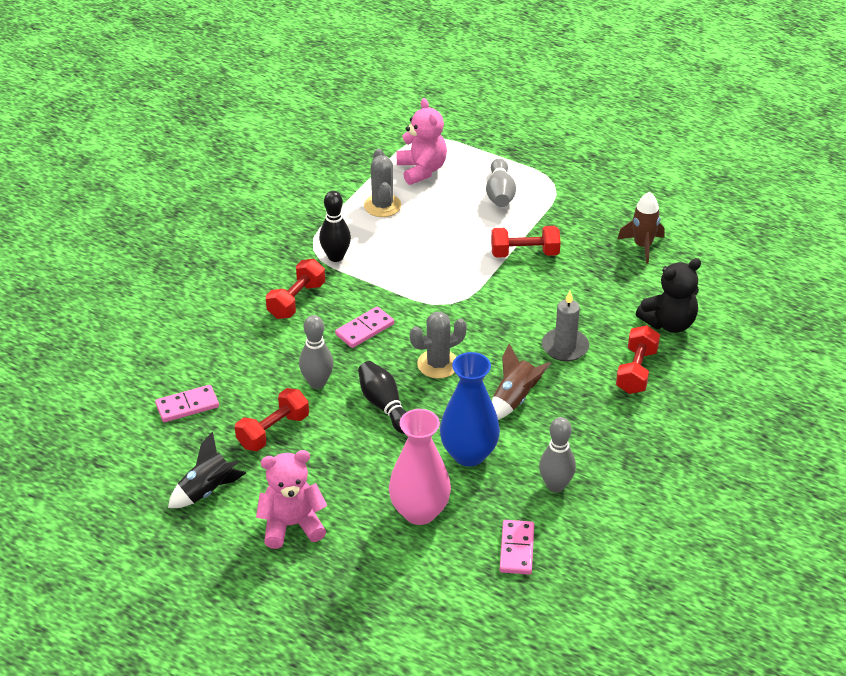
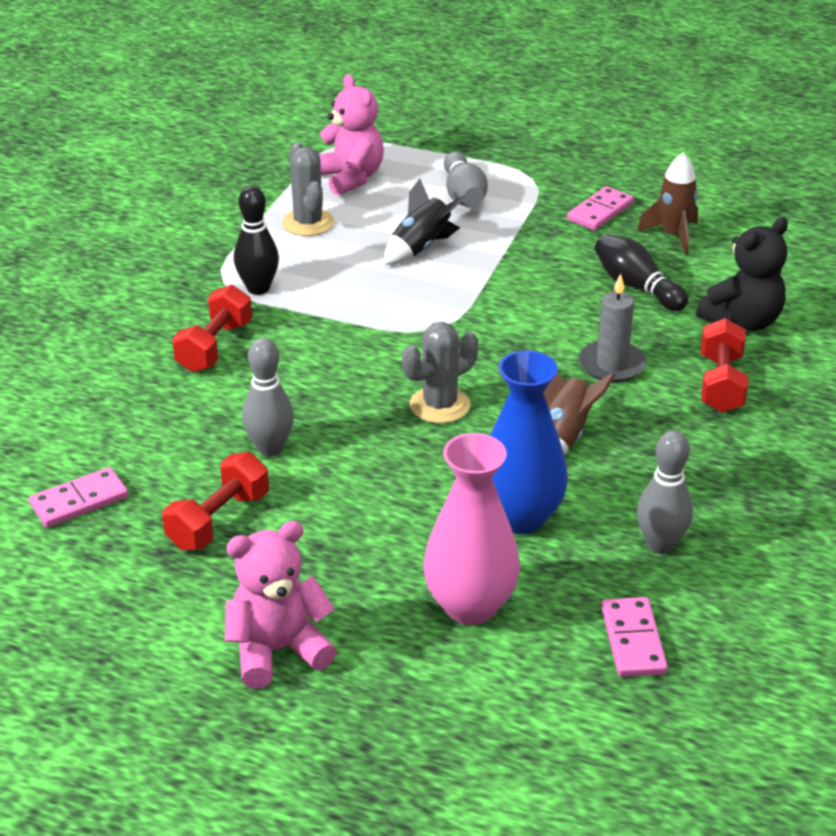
camera: 10 degrees left, 5 degrees down
(207, 490) = (133, 616): black rocket -> black rocket (421, 248)
(364, 329) = (322, 373): pink domino -> pink domino (600, 212)
(384, 406) = (377, 467): black bowling pin -> black bowling pin (636, 287)
(524, 253) = (519, 259): red dumbbell -> none

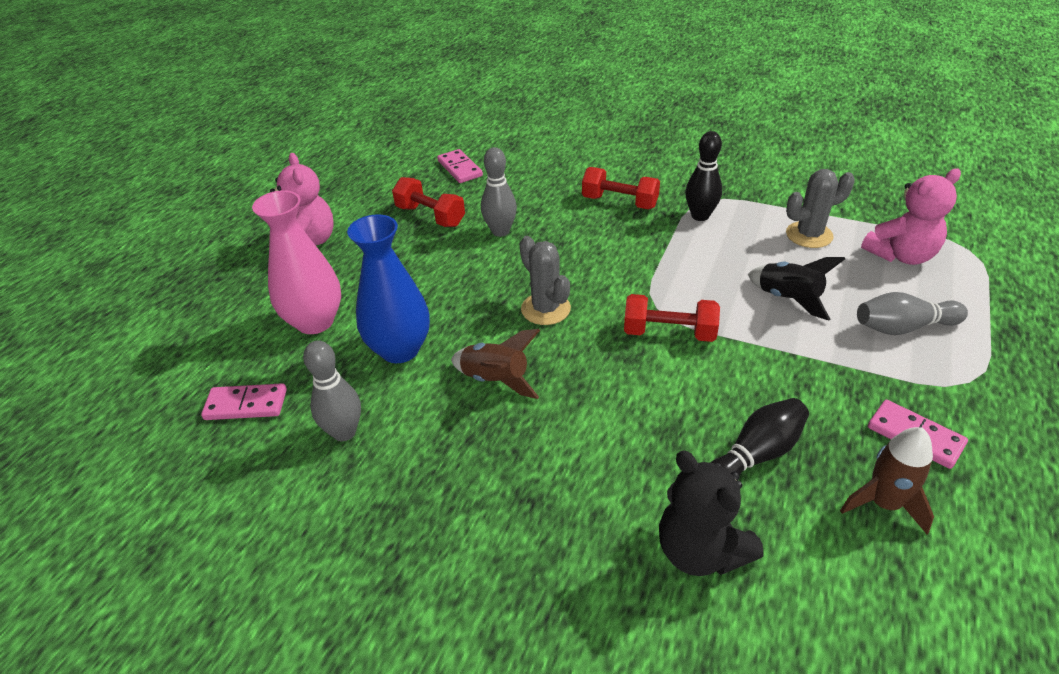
camera: 95 degrees right, 5 degrees up
(612, 365) = (606, 421): grey candle -> none
(720, 384) = (574, 510): red dumbbell -> red dumbbell (669, 333)

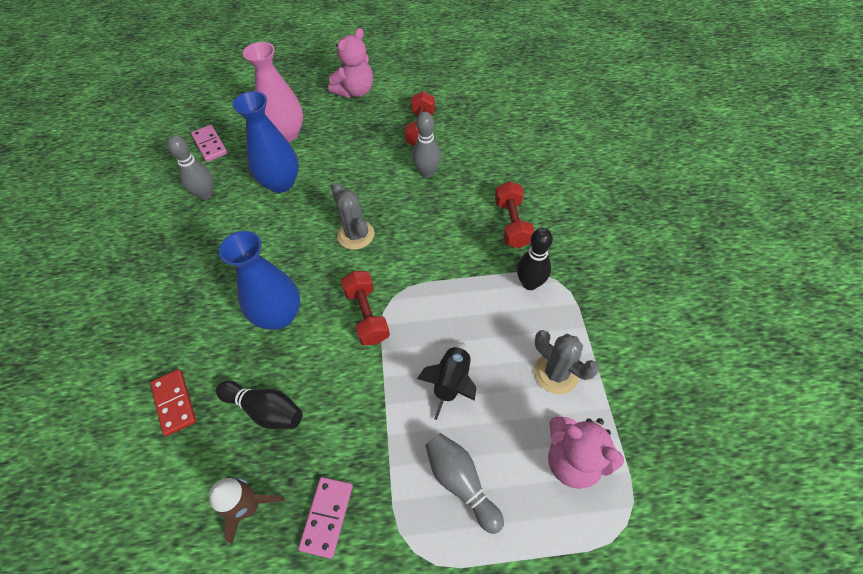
camera: 60 degrees right, 15 degrees up
(459, 168) = (488, 115): pink domino -> none
(496, 380) = (275, 240): brown rocket -> none
(545, 309) = (355, 235): grey cactus -> grey cactus turned 60 degrees counterclockwise
(621, 407) = (279, 315): none -> blue vase
(700, 550) = (174, 402): black teddy bear -> red domino

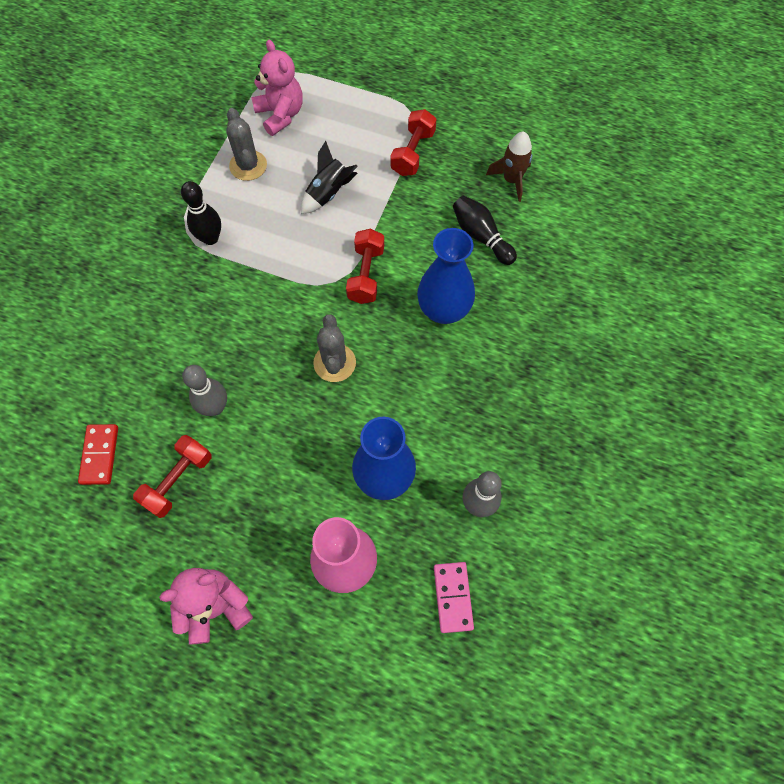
camera: 155 degrees left, 10 degrees up
(174, 402) = (553, 274): red domino -> red domino (99, 455)
(327, 517) = (460, 153): pink domino -> none
(461, 482) = (362, 134): grey bowling pin -> none
(512, 224) = (178, 301): red dumbbell -> red dumbbell (413, 153)

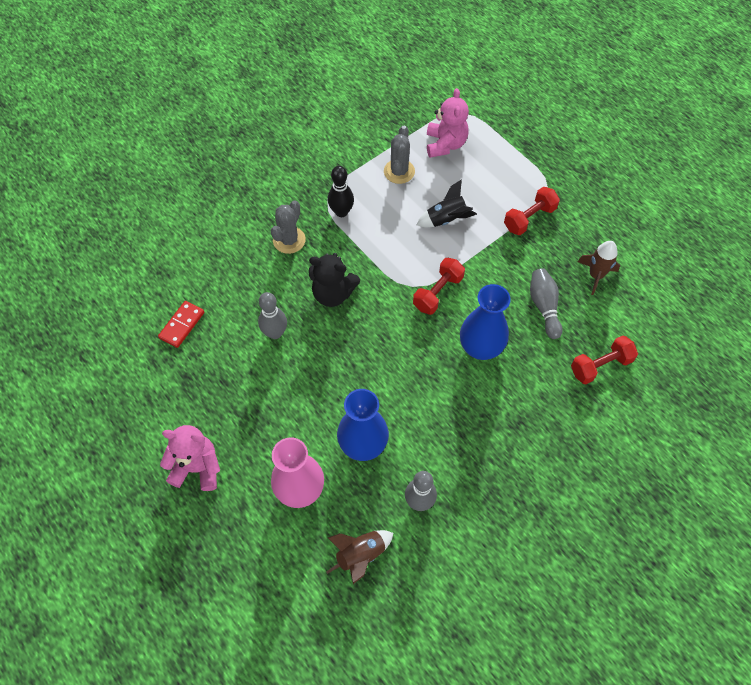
camera: 30 degrees right, 5 degrees down
(178, 480) = (222, 370): red dumbbell -> red dumbbell (600, 366)
(254, 331) = (333, 293): none -> black teddy bear
(334, 363) = (376, 345): grey cactus -> grey cactus (289, 240)
(452, 597) = (360, 555): pink domino -> brown rocket
(481, 236) = (544, 307): black bowling pin -> grey bowling pin

